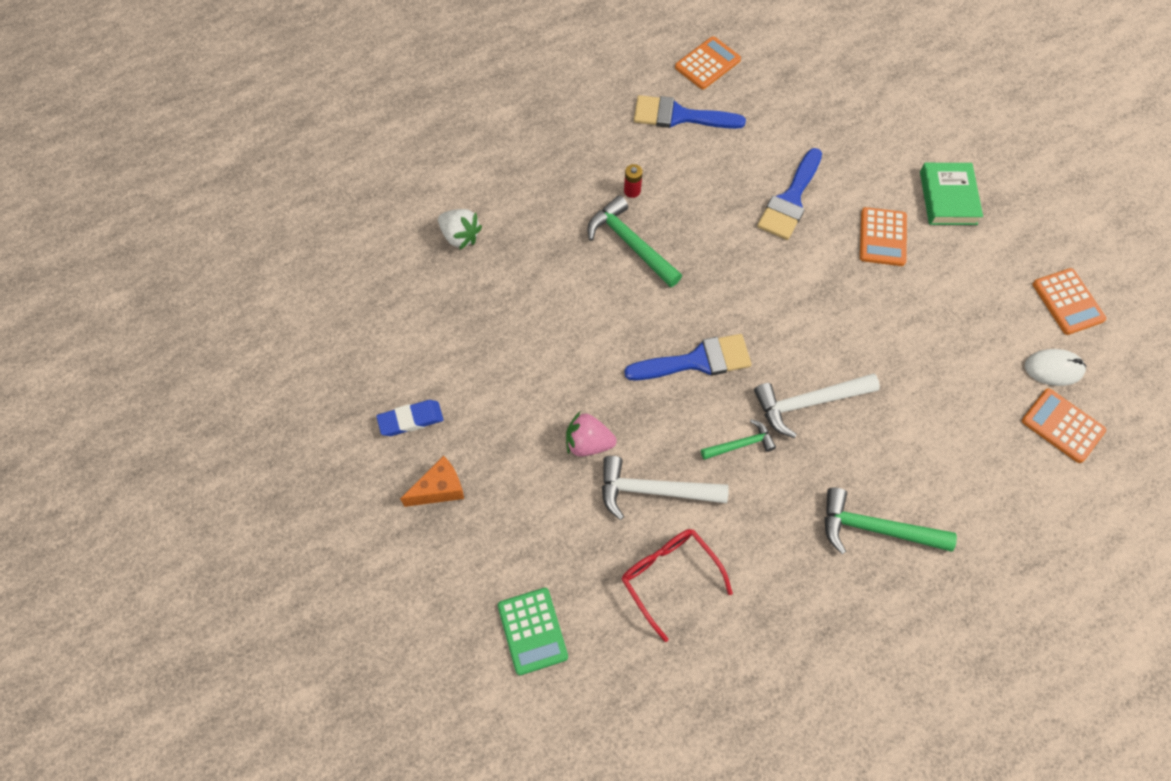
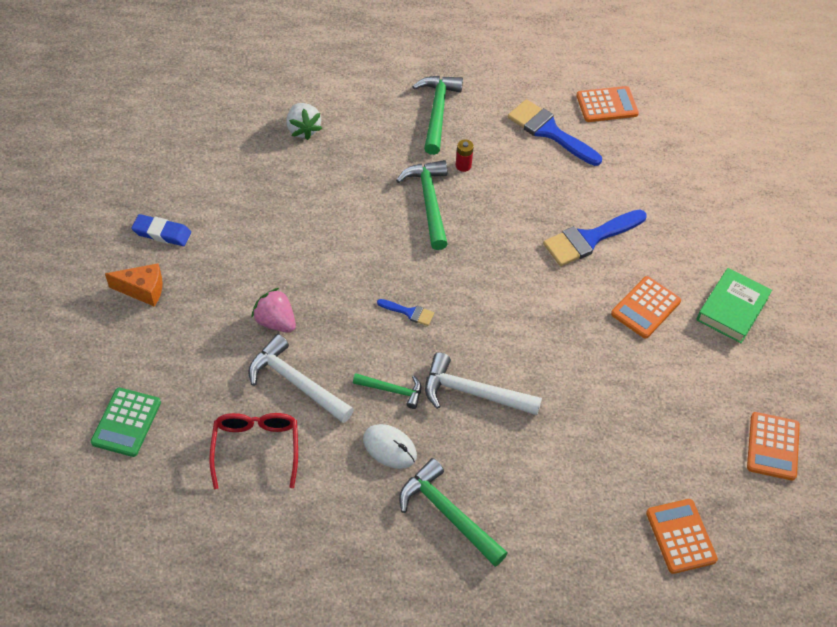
camera: 30 degrees right, 10 degrees down
(568, 150) = (437, 112): none -> green hammer
(696, 361) = (409, 312): blue brush -> blue brush, size x0.49
(1053, 369) = (712, 489): white mouse -> white mouse (389, 448)

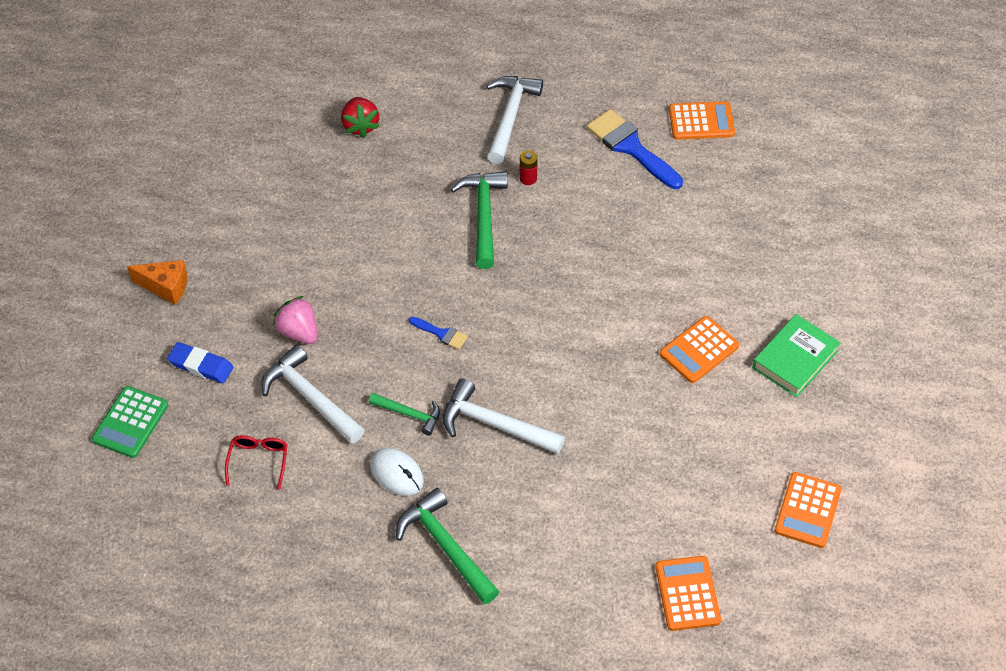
camera: 10 degrees right, 0 degrees up
(162, 233) = (194, 228): blue eraser -> blue eraser (201, 365)
(256, 448) = (258, 461): red glasses -> red glasses, size x0.66
(303, 129) = (360, 126): white strawberry -> red strawberry
(437, 112) = (510, 116): green hammer -> white hammer
(589, 239) = (652, 270): blue brush -> none

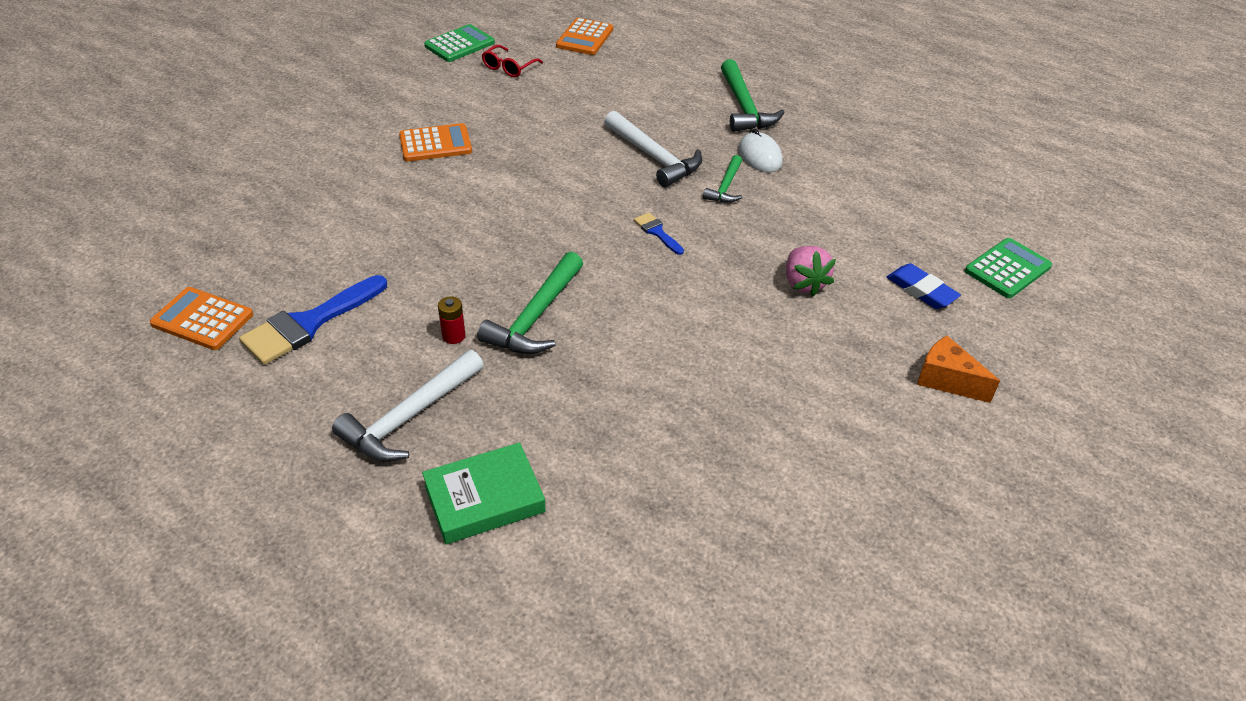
camera: 155 degrees left, 10 degrees down
(258, 461) = (883, 201): red glasses -> red glasses (509, 68)
(310, 397) = (815, 229): white hammer -> none
(360, 126) = (611, 487): red strawberry -> none
(409, 414) = (725, 187): green hammer -> green hammer turned 120 degrees counterclockwise
(631, 147) = (309, 323): blue brush -> blue brush turned 60 degrees clockwise
(795, 359) = (366, 113): green book -> green book (484, 498)
(807, 510) = (459, 44): orange calculator -> green calculator

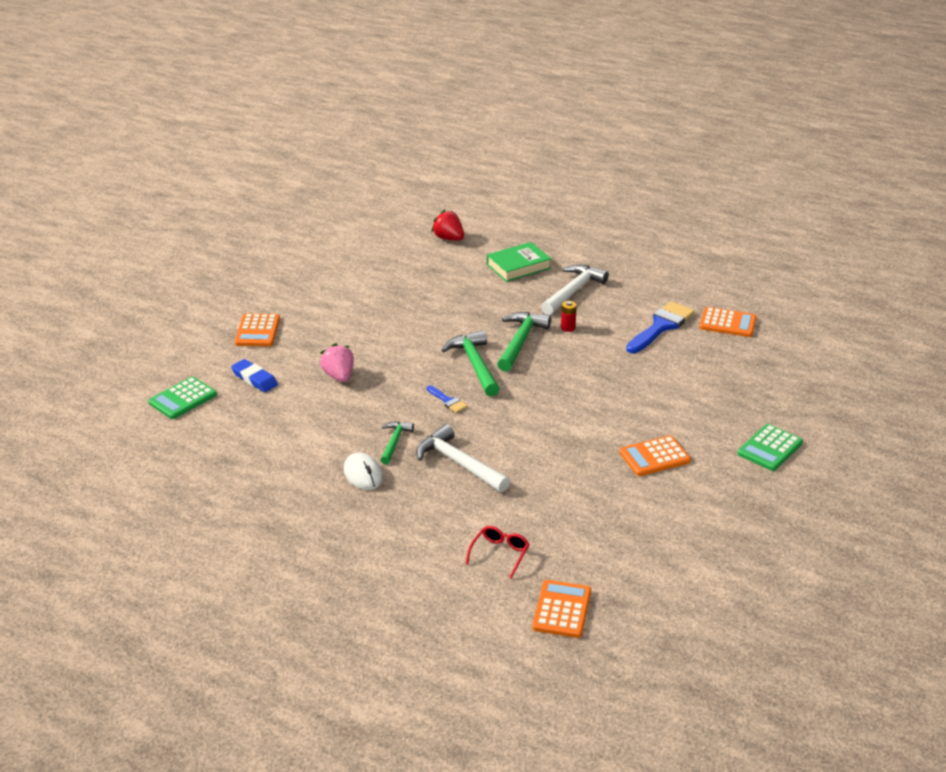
camera: 175 degrees right, 10 degrees down
(459, 44) = (698, 581): green calculator -> green calculator (770, 448)
(509, 68) = (629, 553): red glasses -> red glasses (500, 554)
(608, 614) = (448, 238): none -> red strawberry
(744, 107) = (375, 528): green hammer -> green hammer (474, 364)
(946, 380) = (257, 331): orange cheese -> orange calculator

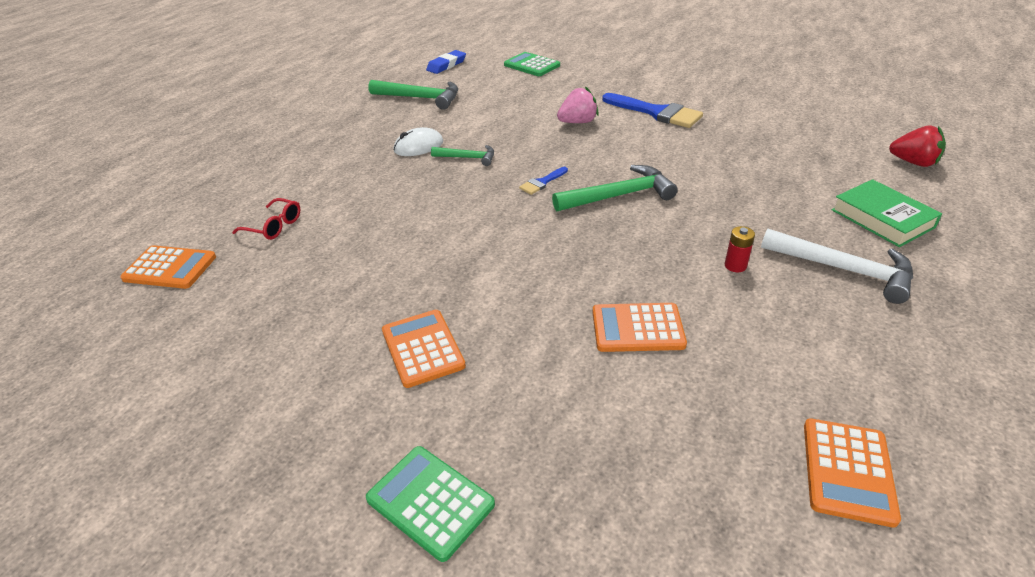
camera: 90 degrees right, 5 degrees up
(254, 379) = (565, 87): blue eraser -> blue eraser (446, 65)
(257, 331) = (644, 80): orange calculator -> orange calculator (637, 328)
(448, 238) = (913, 162): red strawberry -> red strawberry turned 75 degrees clockwise
(458, 463) = (429, 195): white hammer -> none
(520, 341) = (683, 226): green hammer -> green hammer (421, 98)
(661, 326) = (786, 368): blue brush -> blue brush (656, 112)

